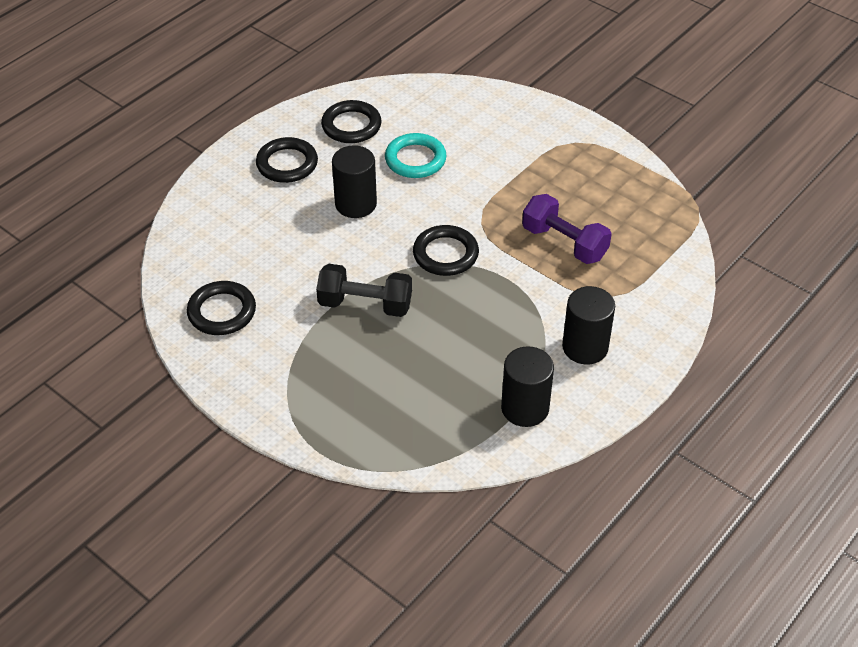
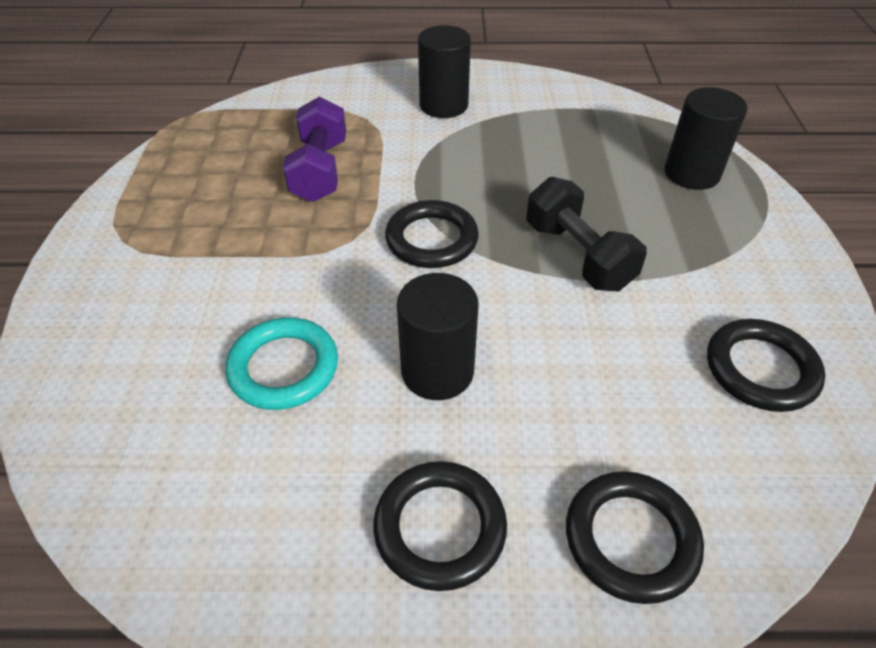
camera: 130 degrees left, 0 degrees up
(351, 126) = (263, 508): black ring -> black ring (631, 539)
(525, 408) = (549, 105): black cylinder -> black cylinder (691, 173)

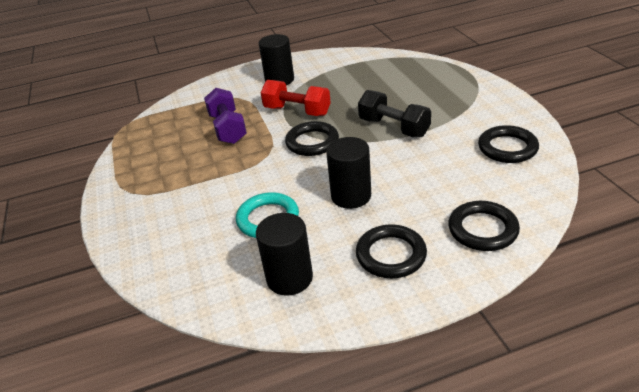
camera: 15 degrees left, 10 degrees down
(439, 172) = (297, 111): none -> red dumbbell
(691, 173) = (431, 77): black cylinder -> black cylinder (289, 278)

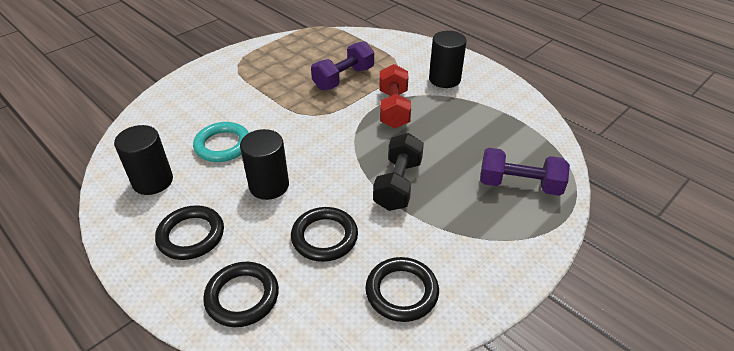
camera: 60 degrees right, 5 degrees up
(312, 142) = (345, 135): black ring -> black ring (324, 237)
(426, 79) = (519, 185): none -> purple dumbbell

